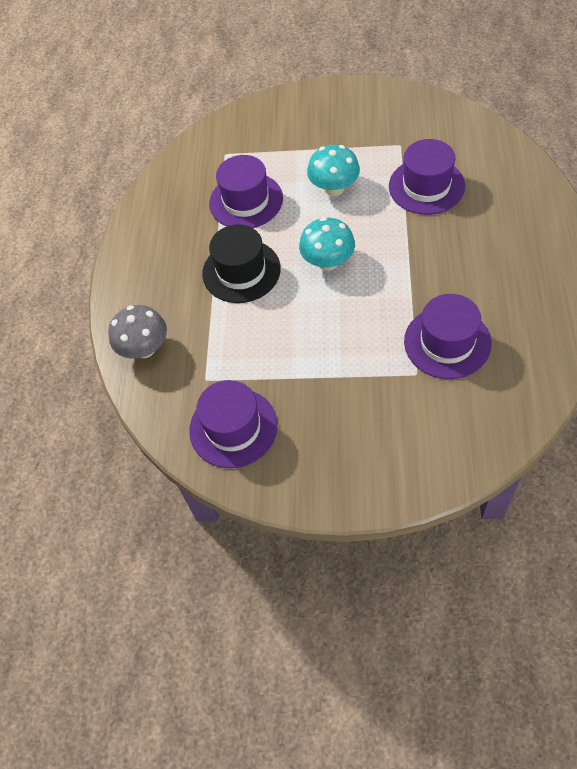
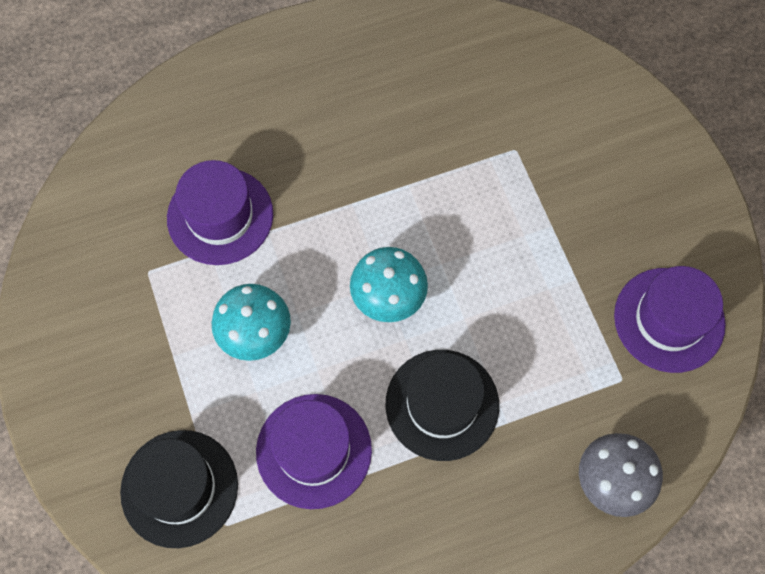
camera: 120 degrees left, 10 degrees up
(256, 138) = (179, 488): none -> black hat
(447, 342) = (460, 130): purple hat -> none

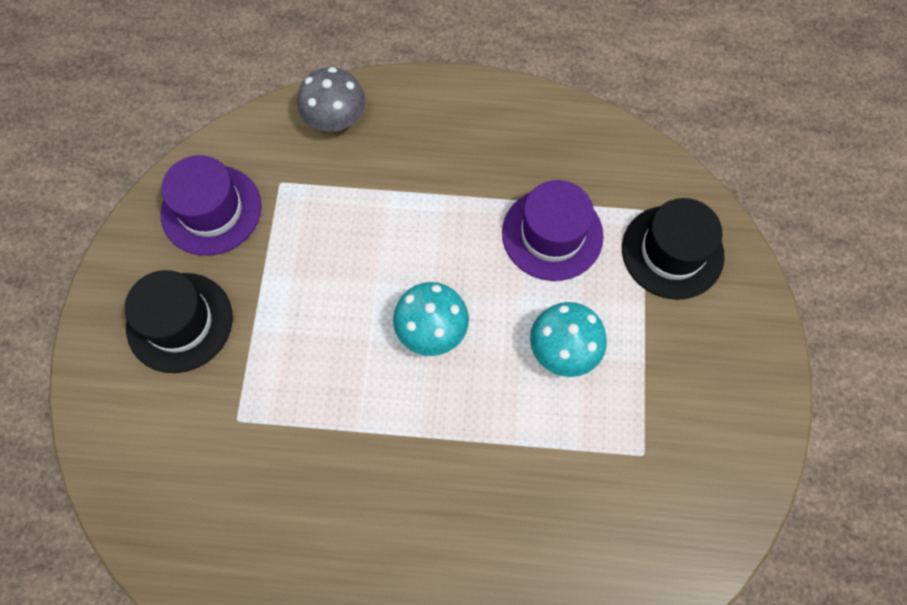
camera: 155 degrees left, 0 degrees up
(220, 216) = (553, 482): purple hat -> none
(442, 404) = (432, 225): black hat -> black hat (180, 322)

